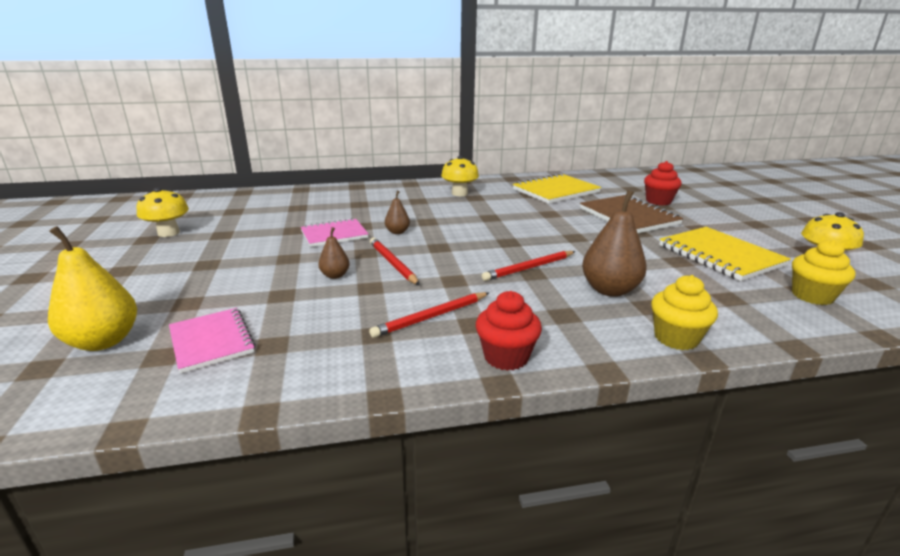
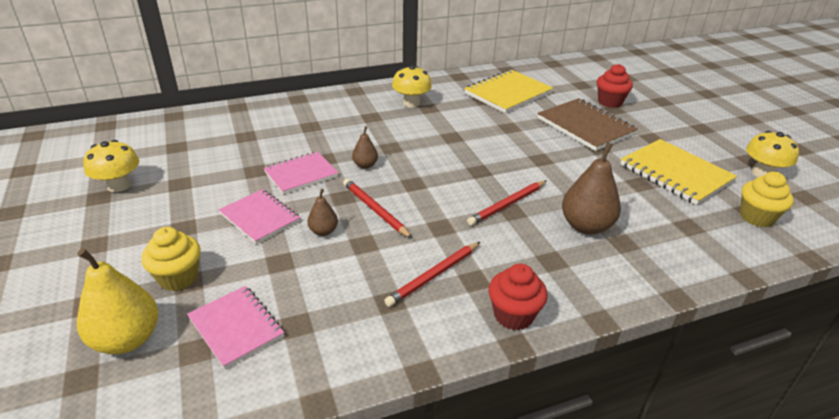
camera: 10 degrees left, 10 degrees up
(280, 262) = (260, 217): none -> pink notebook
(676, 338) = (651, 278): yellow cupcake -> yellow cupcake (178, 278)

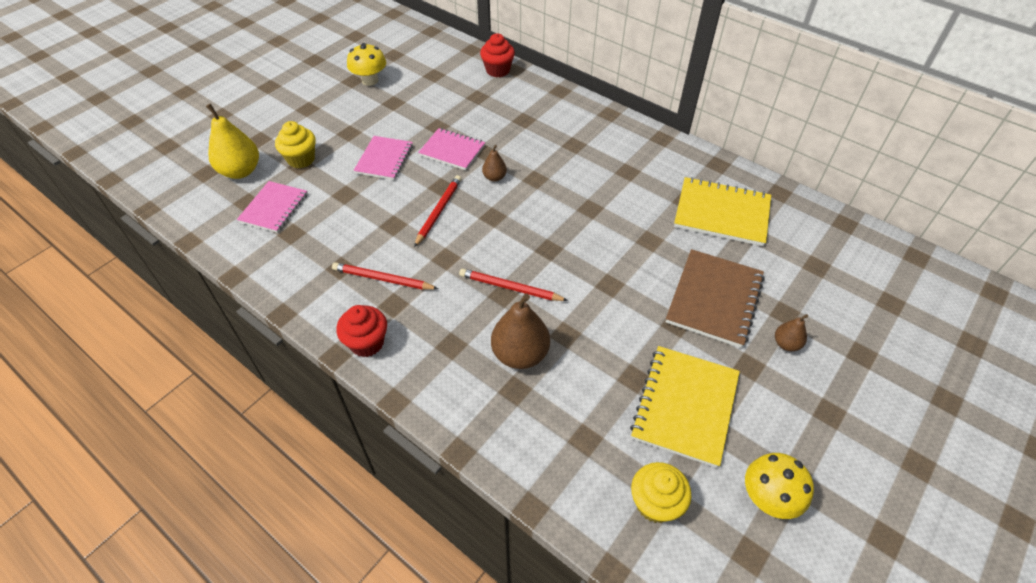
camera: 60 degrees right, 15 degrees up
(323, 231) = (392, 197): brown pear -> brown pear (786, 344)
(411, 103) = (624, 157): yellow mushroom -> none
(610, 102) = (799, 304): red cupcake -> red cupcake (498, 70)

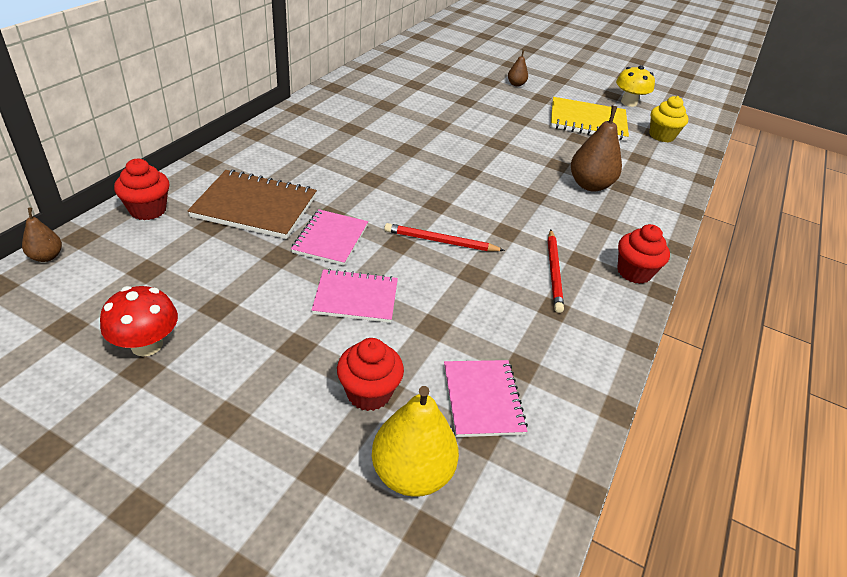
camera: 105 degrees left, 10 degrees down
(274, 208) = (482, 399): pink notebook -> pink notebook turned 75 degrees clockwise
(301, 159) = (369, 393): yellow cupcake -> red cupcake
(370, 80) = (147, 345): yellow mushroom -> red mushroom
(494, 177) = (375, 205): brown pear -> brown pear (46, 256)
(510, 287) = (524, 191): red pencil -> none
(714, 299) = (490, 103): brown notebook -> brown notebook (255, 207)
(721, 213) = (397, 92): yellow notebook -> none

